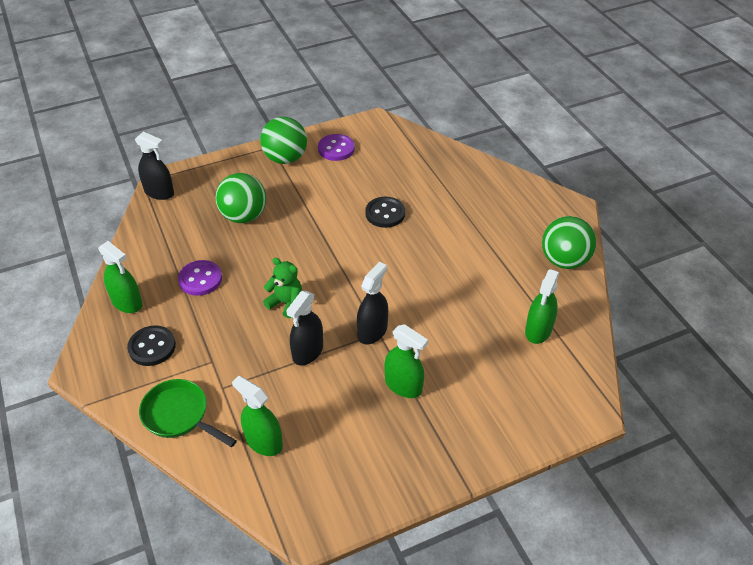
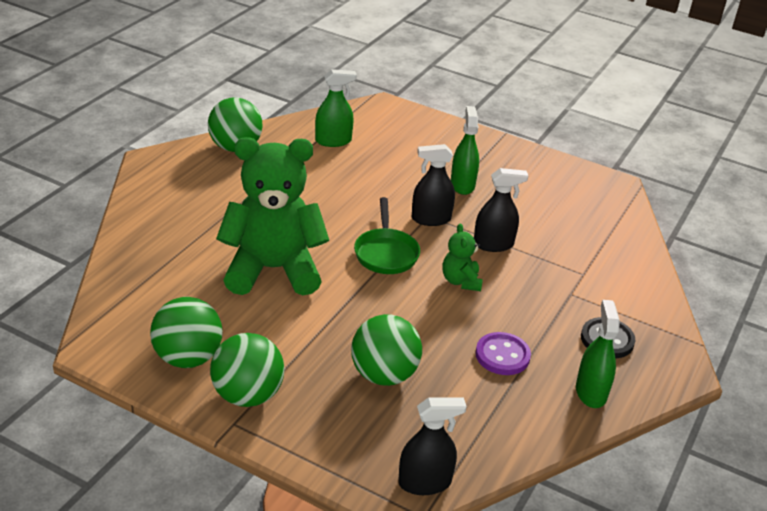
camera: 130 degrees left, 10 degrees down
(159, 192) = (424, 482): black spray bottle -> black spray bottle turned 90 degrees clockwise
(179, 415) = (634, 283): green pan -> green pan (386, 253)
(263, 442) = (592, 229): green spray bottle -> none
(336, 149) = (188, 358): purple button -> green ball
(385, 213) = (273, 269): black button -> green teddy bear

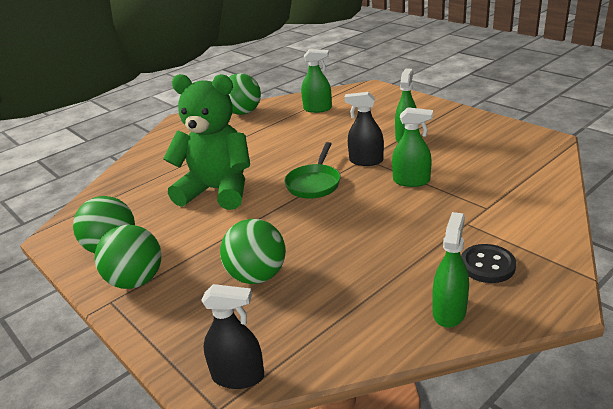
camera: 25 degrees right, 5 degrees down
(461, 281) = (367, 207): green teddy bear -> none
(493, 244) = (411, 181): black spray bottle -> green spray bottle
(502, 355) = (374, 270): purple button -> none

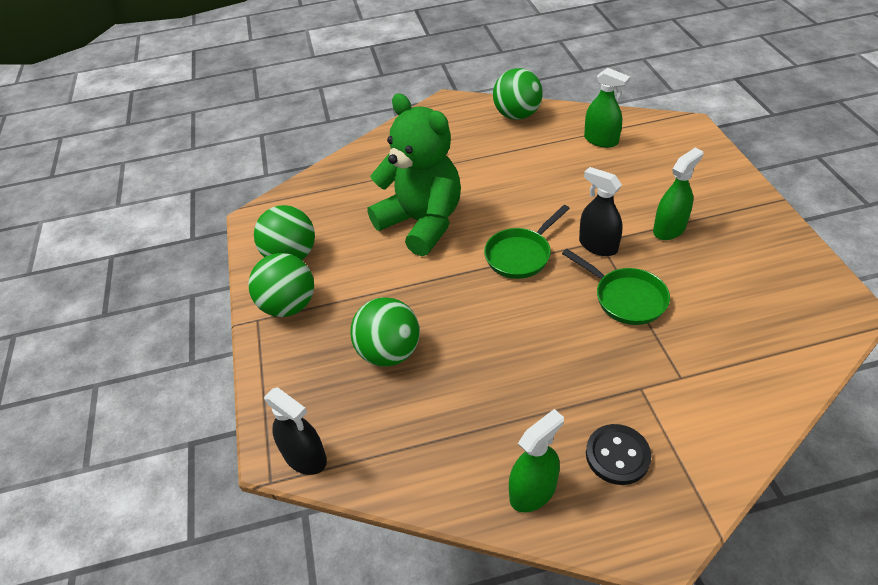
camera: 30 degrees right, 15 degrees up
(411, 181) = (626, 298): green spray bottle -> green pan

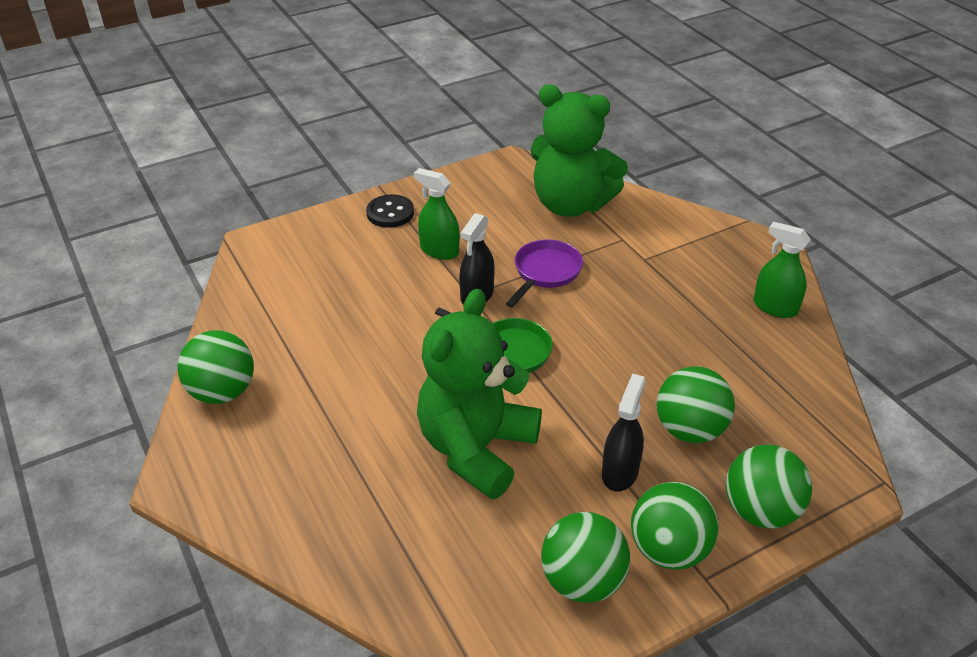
camera: 110 degrees left, 5 degrees down
(290, 372) = (760, 511): none -> green ball
(305, 457) = (843, 462): black spray bottle -> black spray bottle (620, 472)
(601, 140) = (284, 307): green spray bottle -> none
(617, 455) = (715, 267): black button -> black button (390, 213)
(626, 298) = (545, 272): green pan -> purple pan
(754, 344) = (570, 204): none -> green teddy bear

